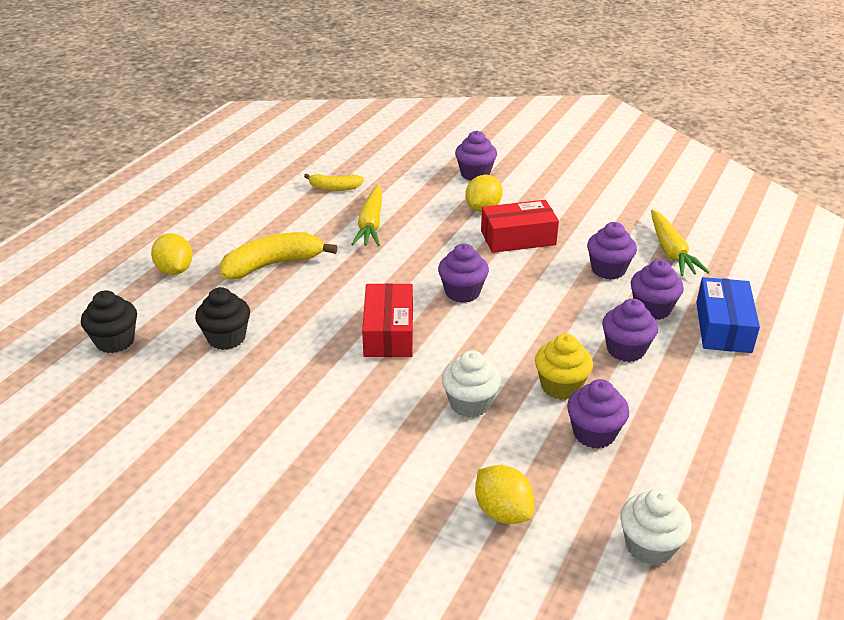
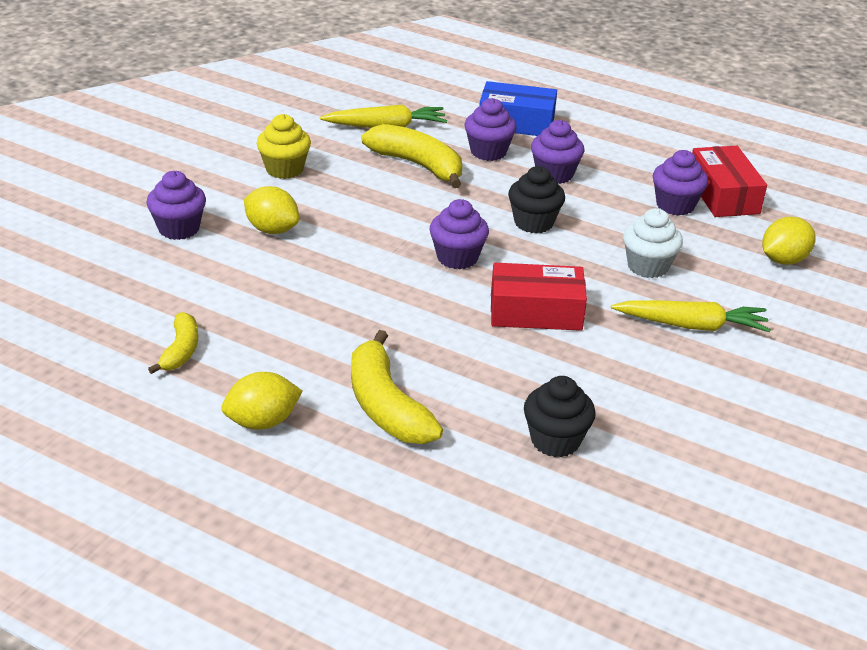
camera: 90 degrees left, 0 degrees up
(115, 341) = (570, 550): black cupcake -> black cupcake (533, 222)
(175, 270) = (392, 506): yellow lemon -> yellow lemon (262, 422)
(371, 224) = (294, 319): yellow carrot -> yellow carrot (691, 325)
(518, 238) = (346, 212): red box -> red box (723, 195)
(560, 386) = (613, 214): yellow cupcake -> yellow cupcake (284, 169)
(608, 270) = (418, 165): purple cupcake -> yellow banana
(649, 546) = (796, 198): white cupcake -> none

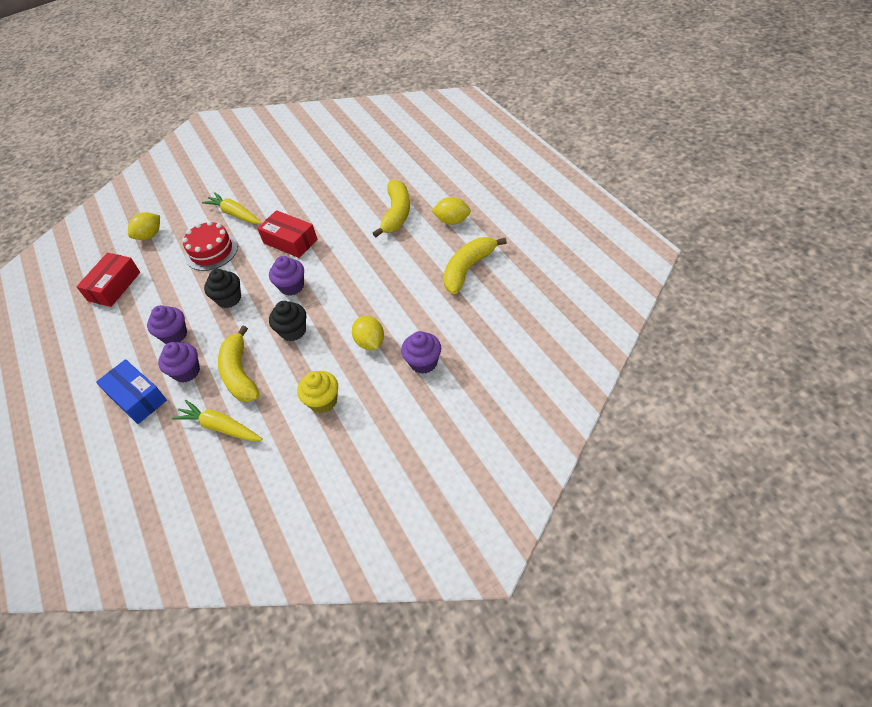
camera: 140 degrees left, 15 degrees up
(180, 350) = (468, 269): yellow banana -> yellow banana, size x1.73
(555, 440) = (345, 182): black cupcake -> black cupcake (293, 331)
(648, 266) = (211, 251): white cupcake -> red cake
(675, 205) = (146, 287): purple cupcake -> none
(783, 260) = (150, 235): yellow lemon -> yellow lemon turned 45 degrees counterclockwise

